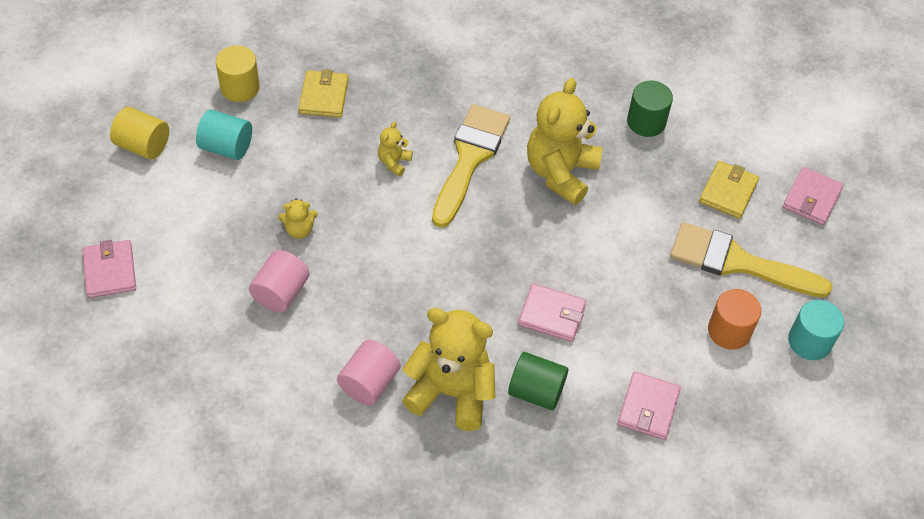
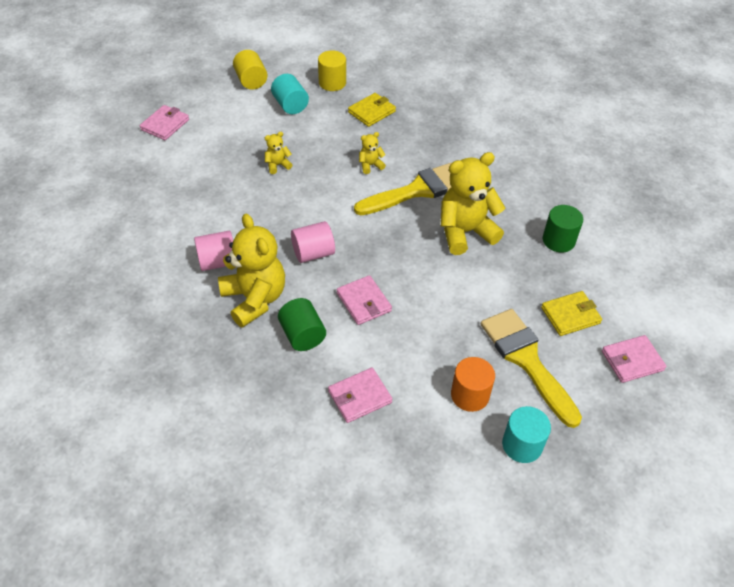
camera: 45 degrees right, 5 degrees down
(281, 293) = (230, 188): pink cylinder -> pink cylinder (313, 253)
(299, 230) = (277, 165): yellow teddy bear -> yellow teddy bear turned 120 degrees clockwise

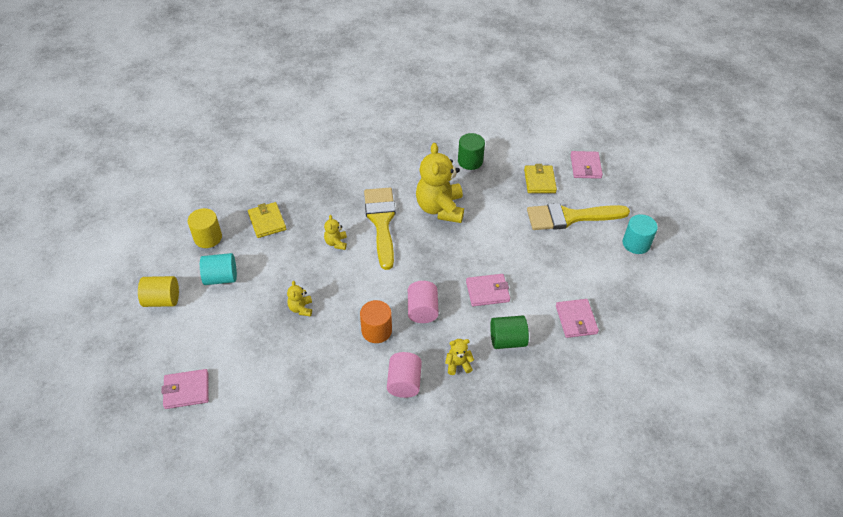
camera: 70 degrees left, 0 degrees up
(165, 125) = (186, 390): pink wallet -> pink wallet turned 60 degrees counterclockwise
(254, 299) = (458, 364): yellow teddy bear -> yellow teddy bear, size x0.44
(470, 395) = (590, 257): orange cylinder -> orange cylinder (376, 330)

